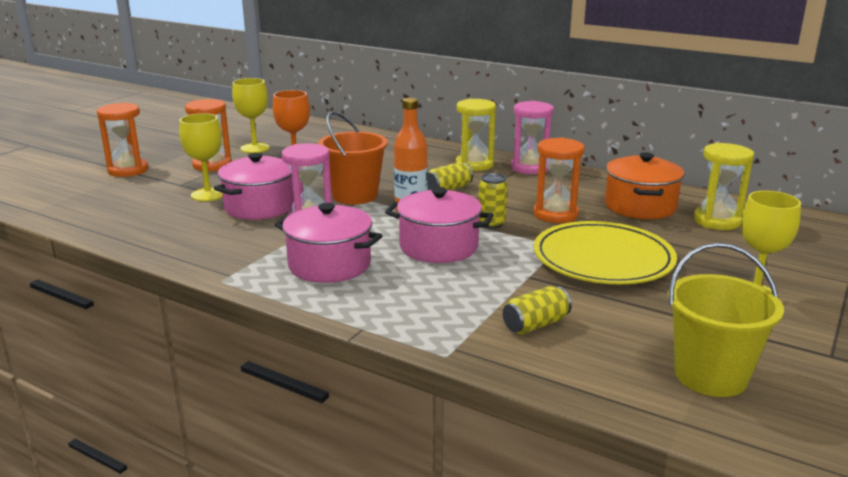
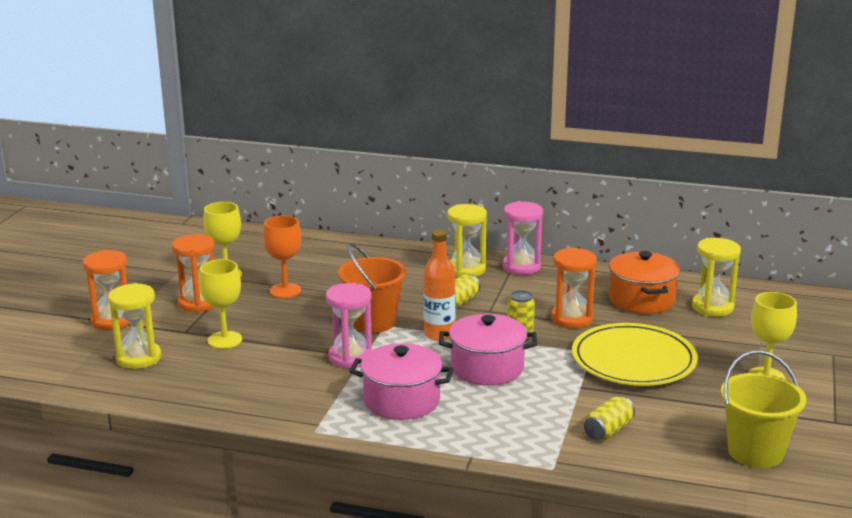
camera: 15 degrees left, 0 degrees up
(120, 200) = (139, 358): none -> yellow hourglass
(260, 207) = (289, 347): pink pot -> none

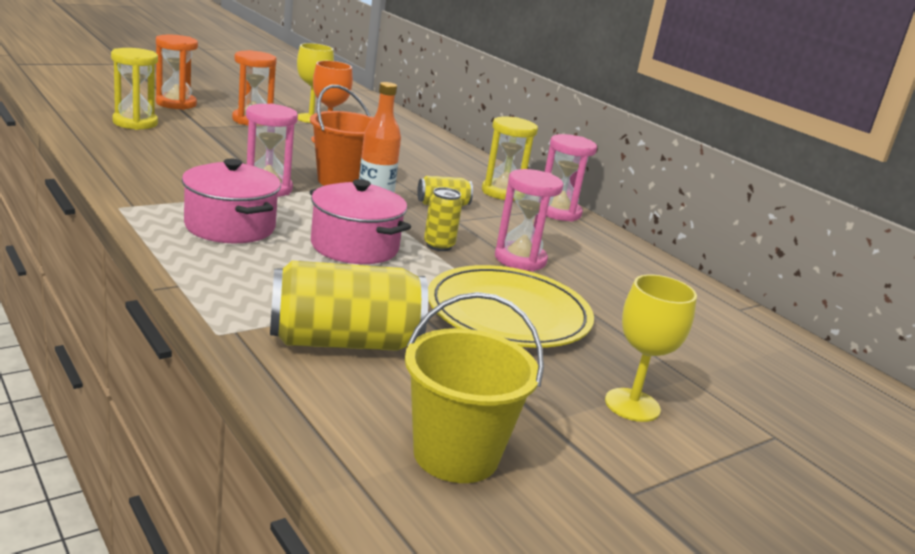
camera: 35 degrees right, 0 degrees up
(224, 340) = (212, 141): yellow goblet -> none
(572, 319) = (520, 259): orange hourglass -> pink hourglass
(608, 430) = (344, 342): yellow can -> yellow can, size x1.98
(641, 300) = (628, 283): orange pot -> none
(712, 307) = (699, 325): yellow hourglass -> none

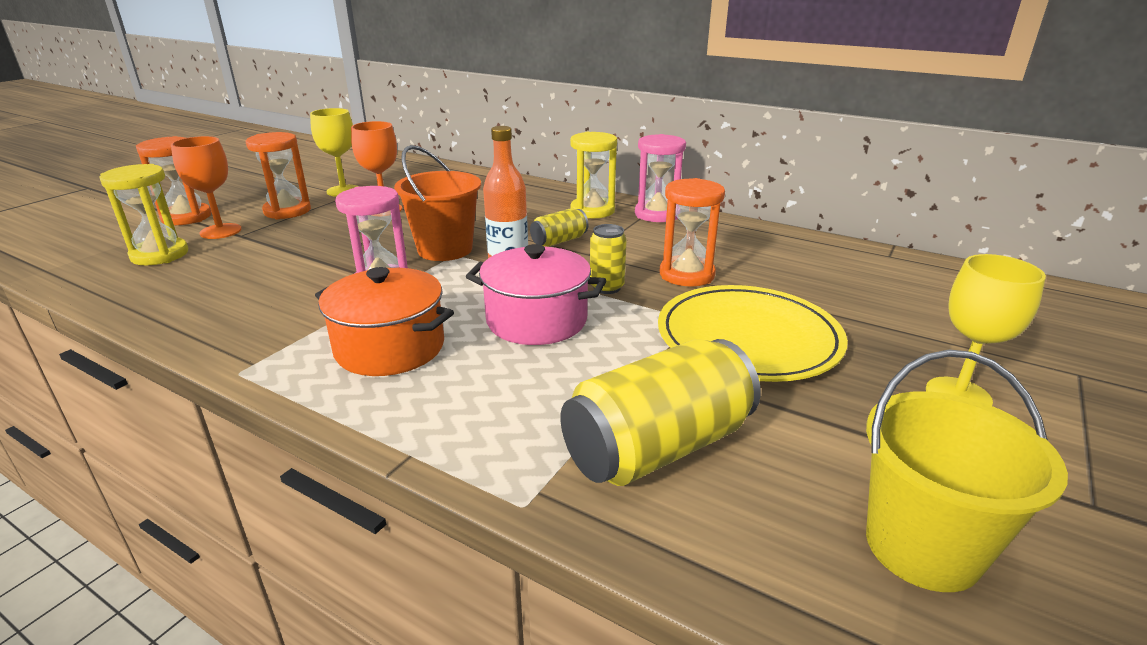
camera: 20 degrees left, 5 degrees up
(190, 120) = (220, 231): none -> orange goblet
(230, 227) = (390, 348): pink pot -> orange pot
(520, 259) = (686, 274): pink hourglass -> orange hourglass

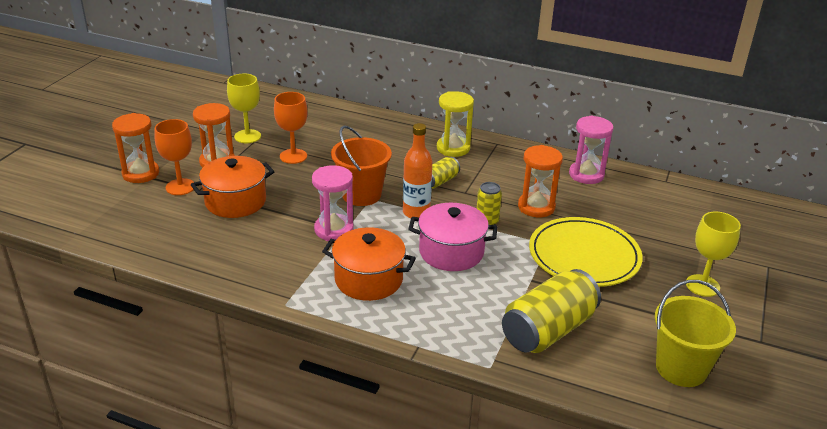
camera: 10 degrees left, 5 degrees up
(160, 255) = (153, 213): yellow hourglass -> none
(275, 248) = (235, 201): none -> orange pot
(657, 214) = (501, 149): pink hourglass -> pink hourglass (586, 175)

